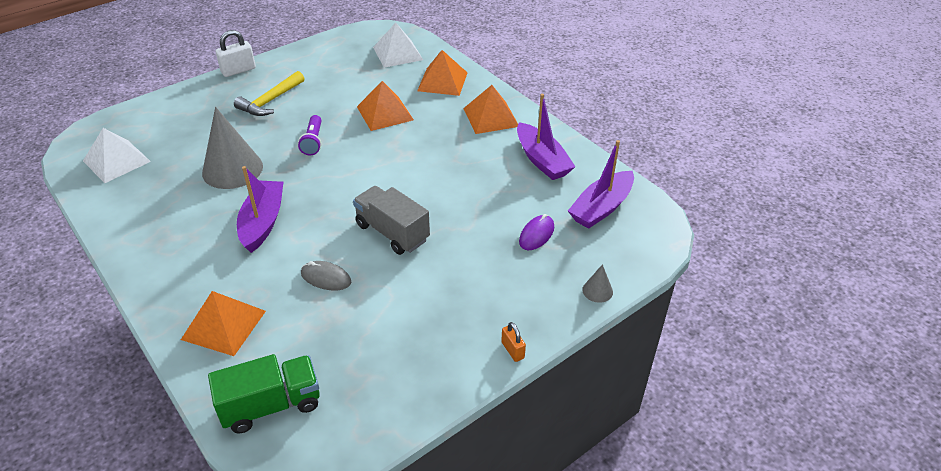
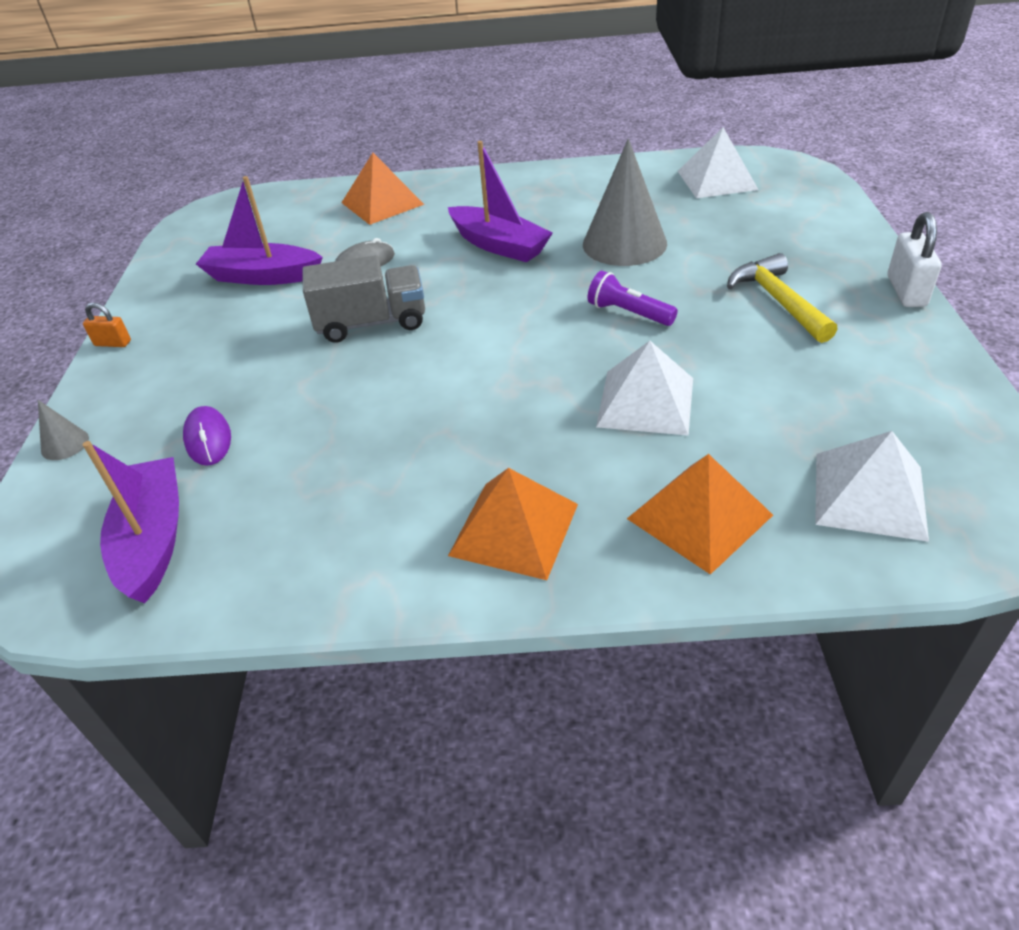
camera: 130 degrees right, 0 degrees up
(271, 405) = (268, 209): green truck -> none
(385, 113) = (646, 402): orange pyramid -> white pyramid
(542, 160) = (330, 533): purple boat -> purple boat (262, 276)

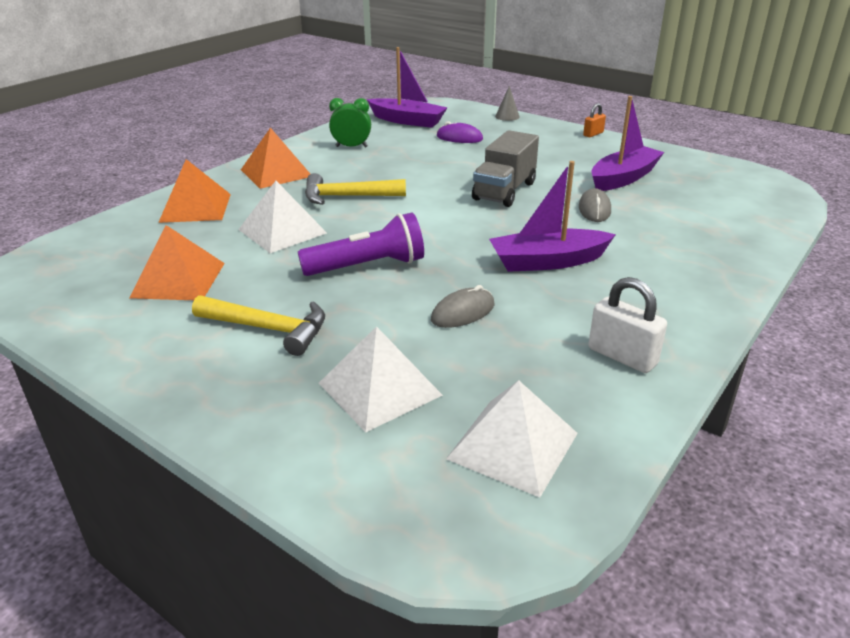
camera: 125 degrees right, 10 degrees down
(336, 523) = (351, 147): none -> green clock
(382, 203) = (706, 244): orange pyramid -> orange pyramid (178, 280)
(509, 413) = (347, 197): none -> yellow hammer
(624, 244) = (463, 312): grey cone -> grey mouse
(628, 313) = (367, 266): purple flashlight -> purple flashlight, size x1.52
(869, 495) = (109, 249): white pyramid -> white pyramid (379, 389)
(906, 291) = (158, 397): white padlock -> white padlock (622, 356)

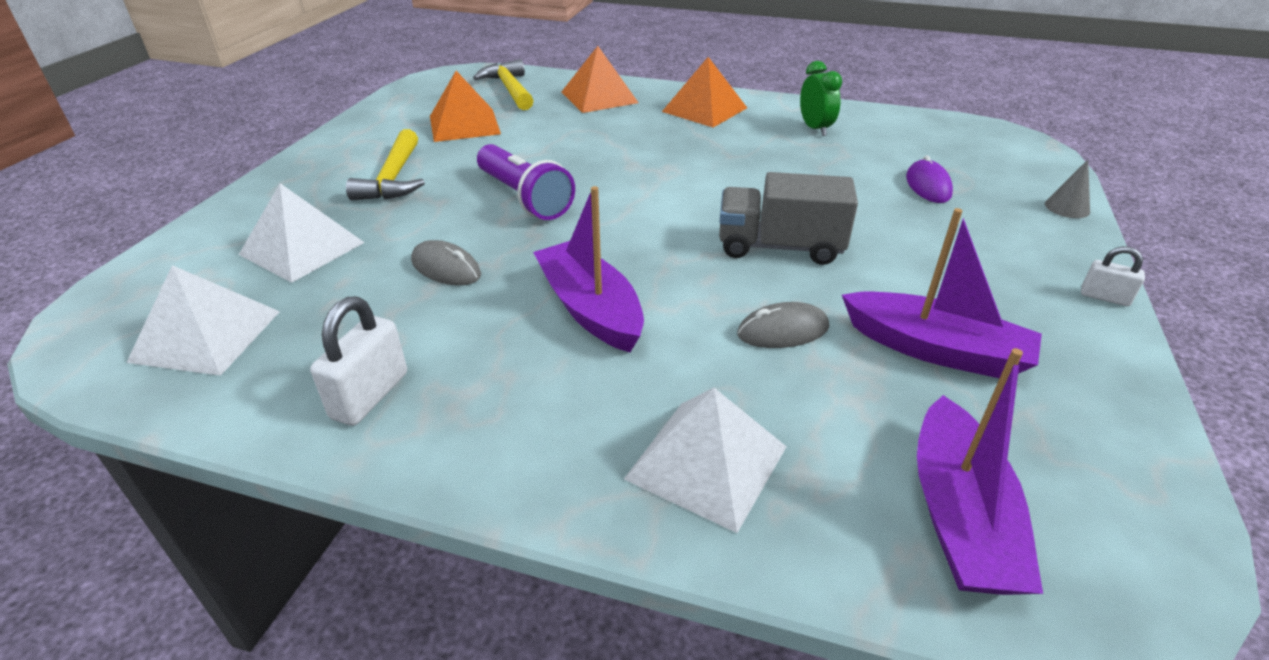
camera: 70 degrees right, 5 degrees up
(282, 231) = (576, 142): white pyramid -> white pyramid (706, 462)
(347, 197) = (677, 155): yellow hammer -> yellow hammer (509, 89)
(407, 121) = (941, 142): purple boat -> purple boat (959, 516)
(593, 134) = (1104, 297): orange padlock -> white padlock

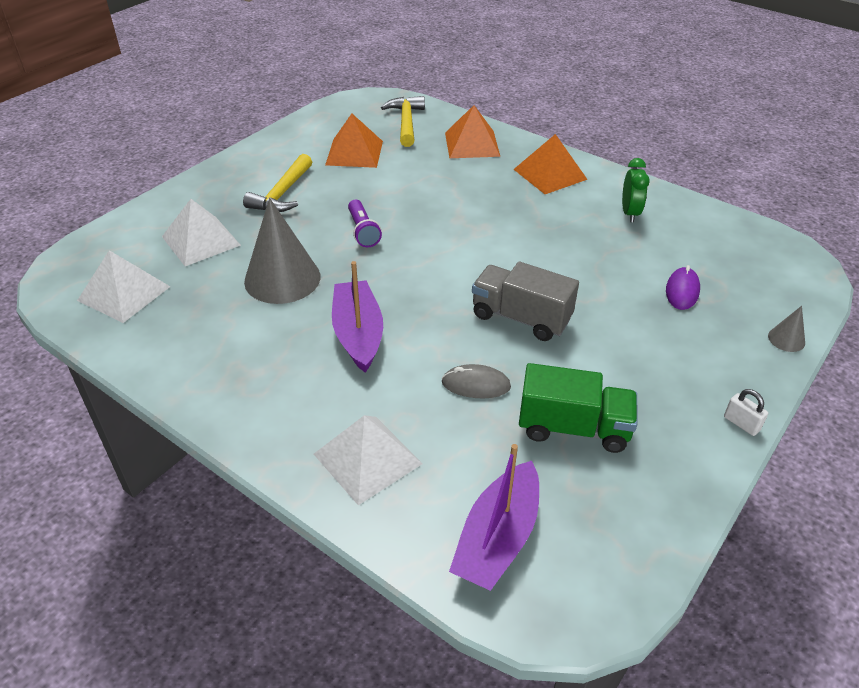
camera: 20 degrees right, 5 degrees up
(370, 395) = (198, 359): white padlock -> none
(446, 268) = (282, 279): grey mouse -> grey cone
(524, 197) = (363, 231): purple flashlight -> purple flashlight, size x0.66
(936, 349) = (573, 428): purple boat -> green truck

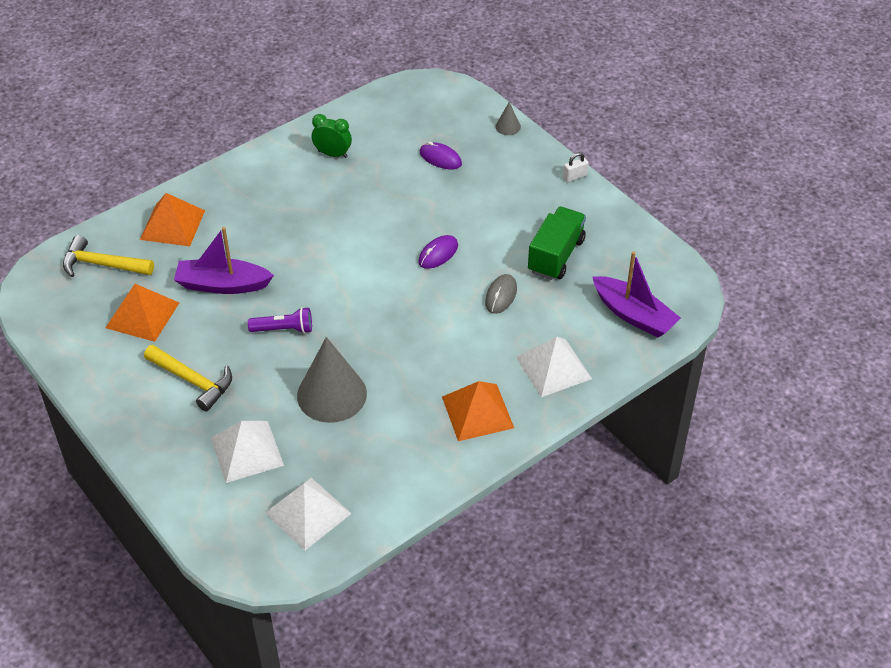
camera: 75 degrees left, 5 degrees up
(358, 334) = (423, 353): purple boat -> purple boat (222, 285)
(521, 318) = (438, 254): grey truck -> purple mouse
(550, 174) = (251, 185): orange pyramid -> orange pyramid (477, 412)

